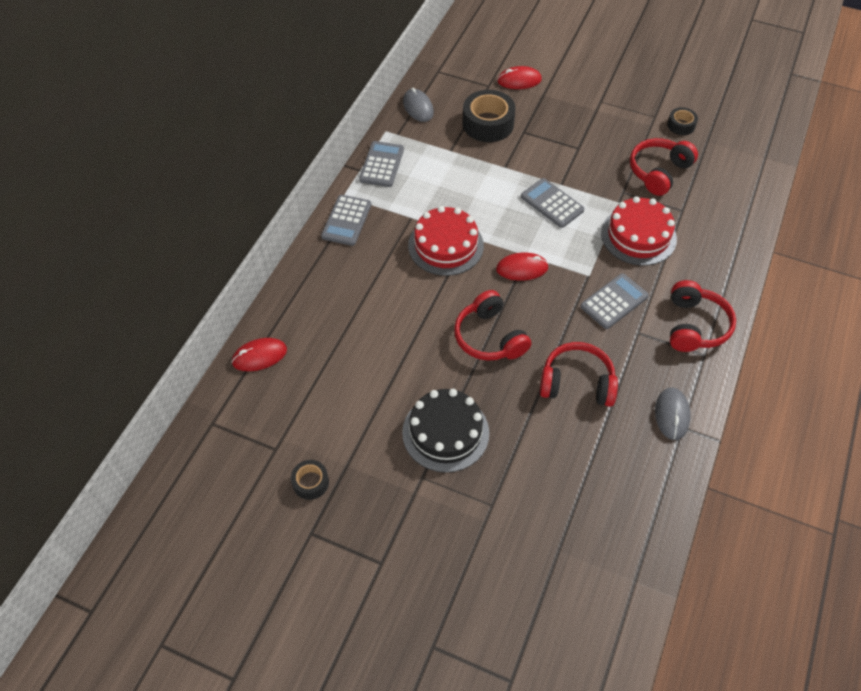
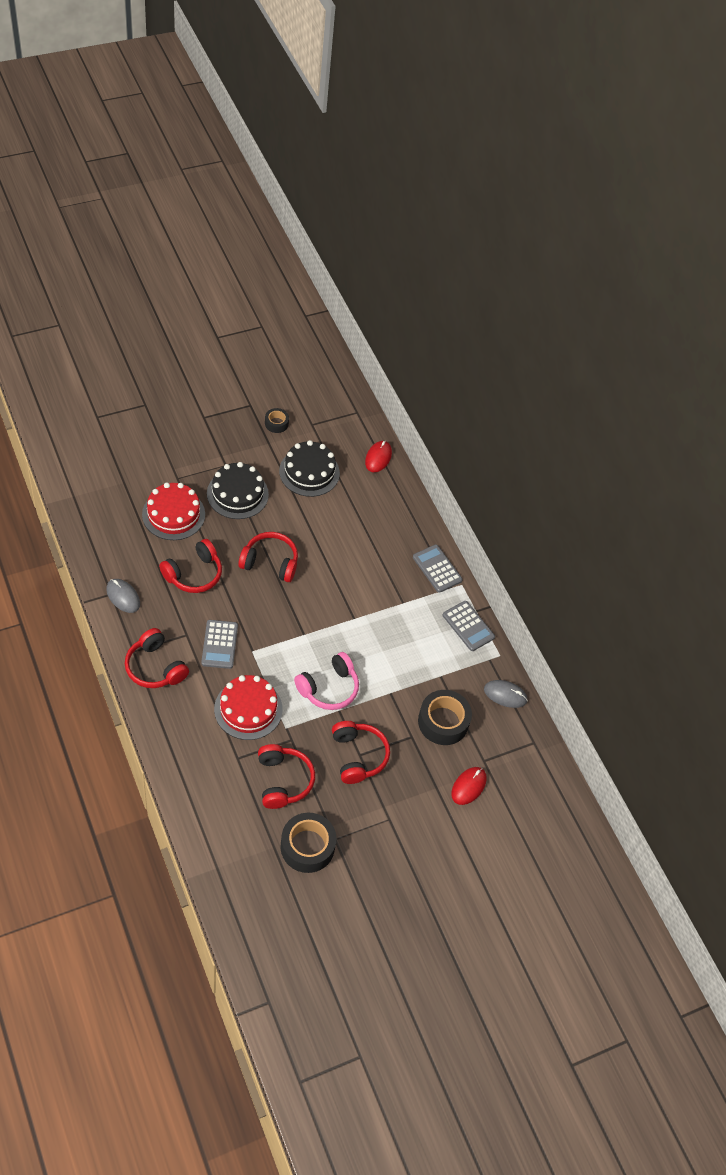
camera: 125 degrees right, 0 degrees up
(345, 397) = (309, 472): none -> black cake
(445, 245) = (360, 600): red cake -> red cake (173, 514)
(522, 268) = (298, 622): red mouse -> none
(552, 203) = (329, 688): grey calculator -> pink headphones
(580, 148) = (358, 756): none -> red headphones
(681, 125) = (307, 846): black tape -> black tape, size x1.88

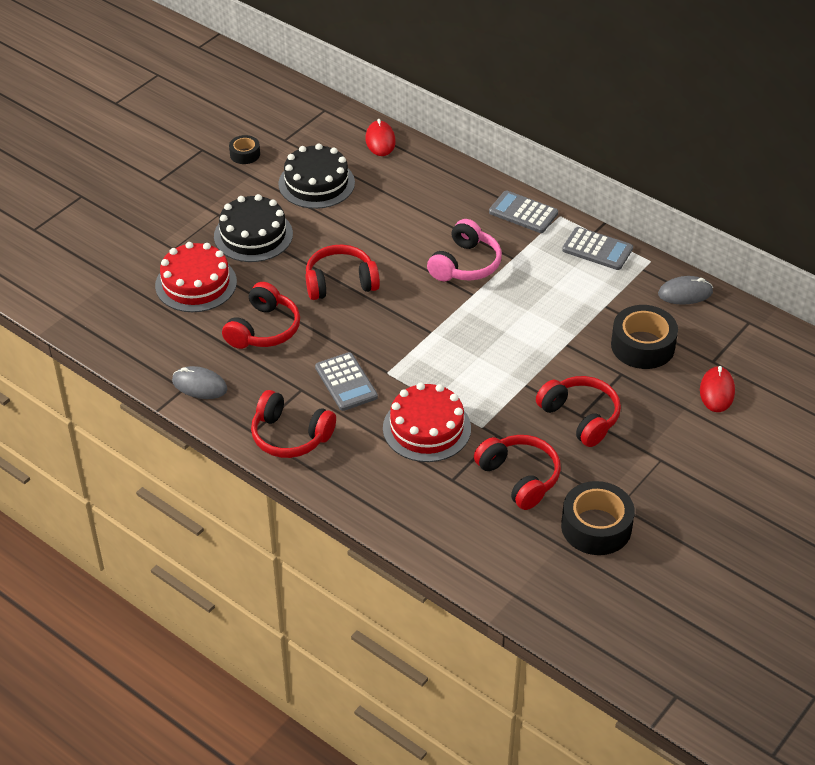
camera: 20 degrees left, 10 degrees down
(329, 688) = (498, 369): pink headphones -> pink headphones (465, 264)

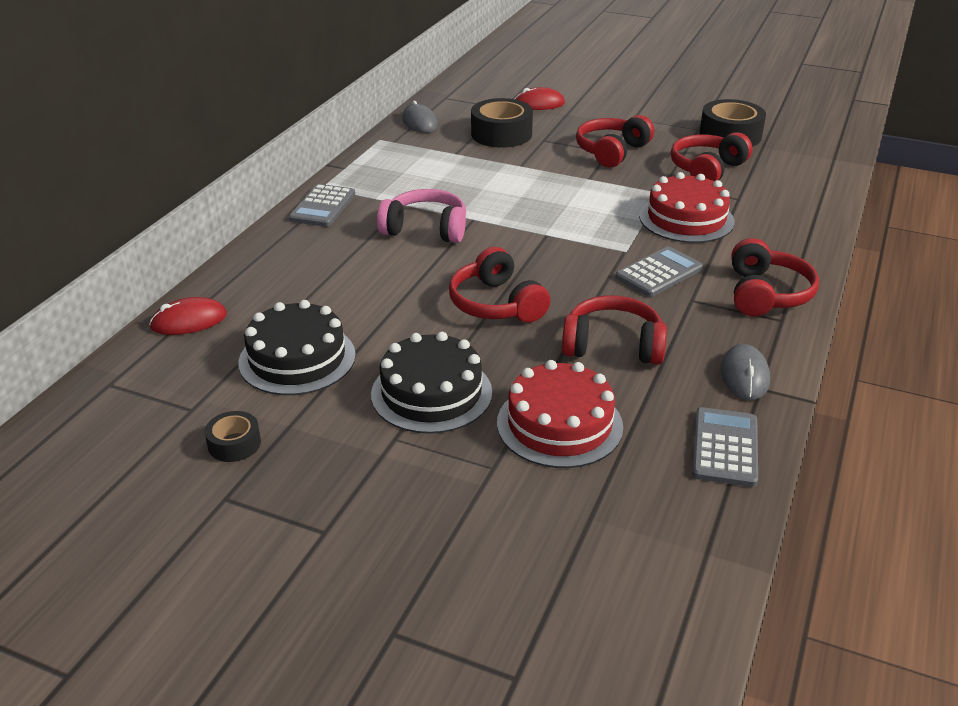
camera: 105 degrees left, 10 degrees down
(597, 249) = (372, 164): grey calculator -> grey calculator (725, 447)

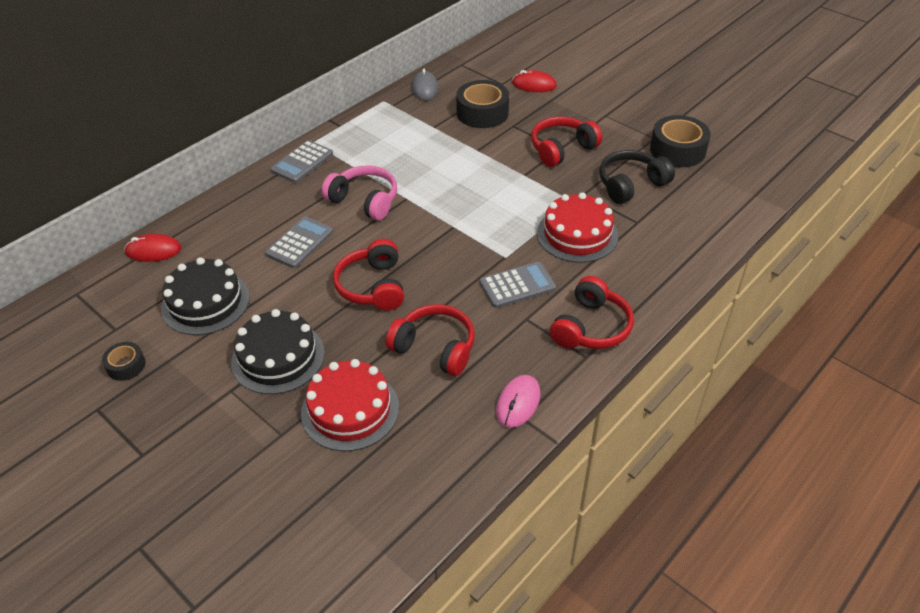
camera: 20 degrees right, 10 degrees up
(707, 169) = (631, 184): red headphones -> black headphones
(725, 447) = (457, 465): grey calculator -> grey calculator (300, 243)
(744, 375) = (518, 403): grey mouse -> pink mouse

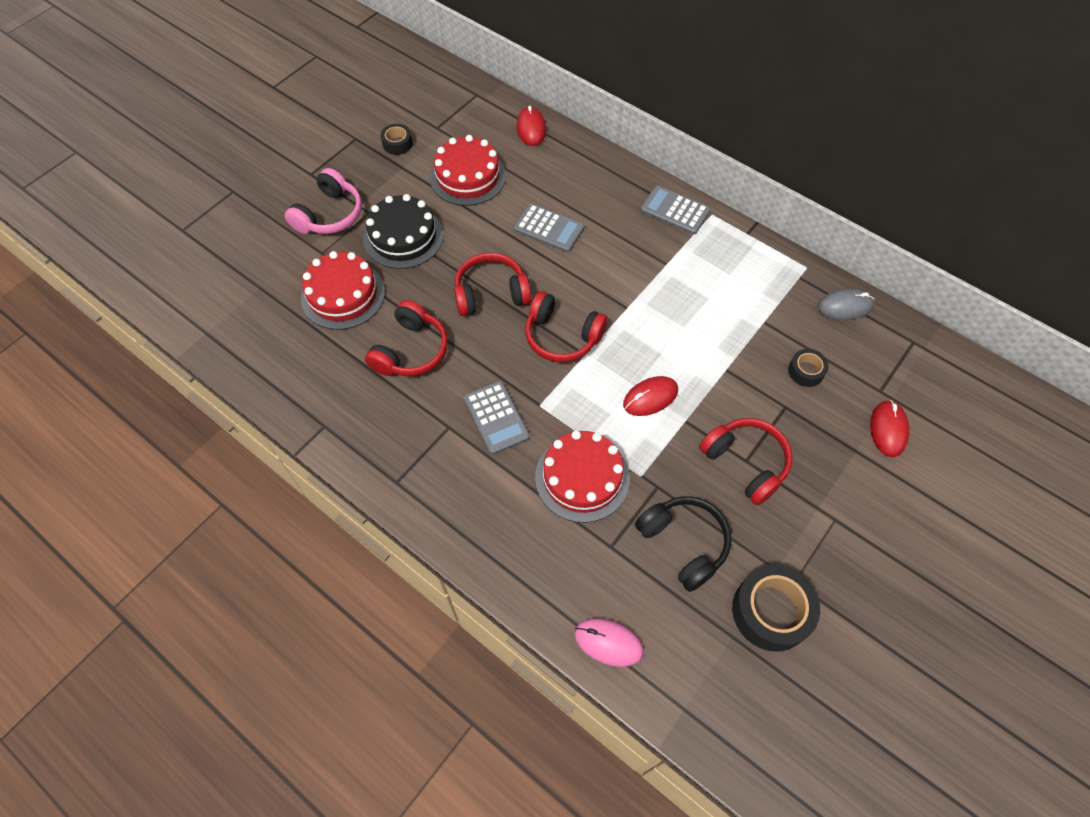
camera: 85 degrees right, 15 degrees up
(205, 302) = (468, 176): black cake -> red cake
(364, 201) = (618, 271): pink headphones -> pink headphones (330, 215)
(482, 113) = (806, 371): black tape -> black tape, size x0.53
(501, 191) = (650, 397): none -> red mouse
(518, 403) = (341, 421): pink mouse -> pink mouse (608, 642)
(591, 327) = (436, 488): red headphones -> red headphones (562, 336)

